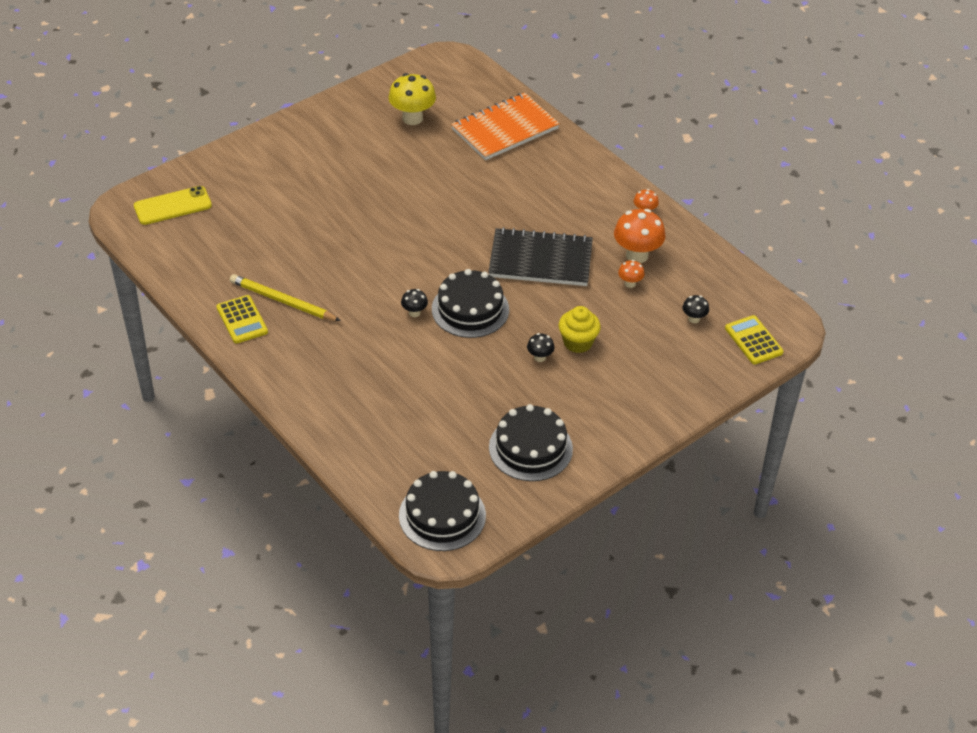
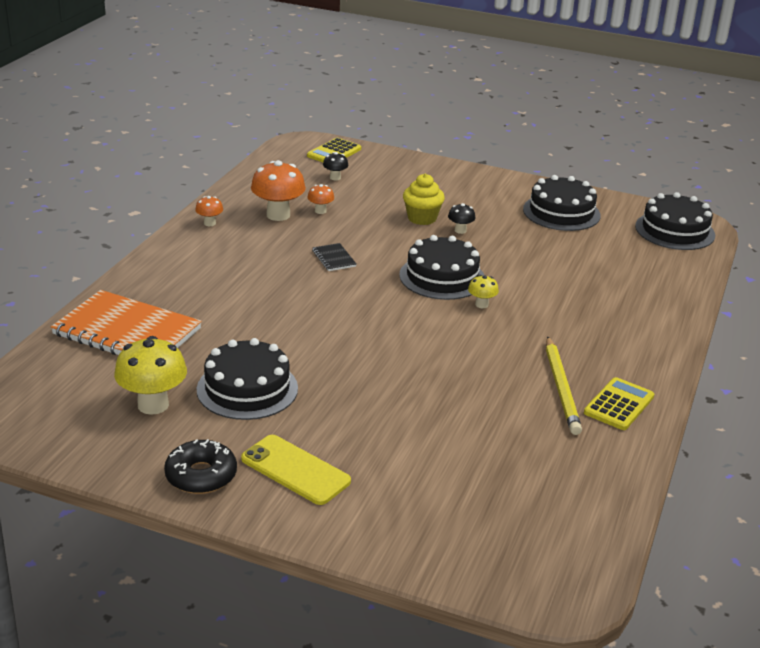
camera: 120 degrees left, 15 degrees down
(172, 206) = (510, 546): yellow phone -> yellow phone (295, 470)
(330, 117) = (201, 475): none -> black donut
(399, 159) = (247, 389): none -> black cake
(414, 313) = (481, 304): black mushroom -> yellow mushroom
(540, 260) = (334, 258): black notebook -> black notebook, size x0.41

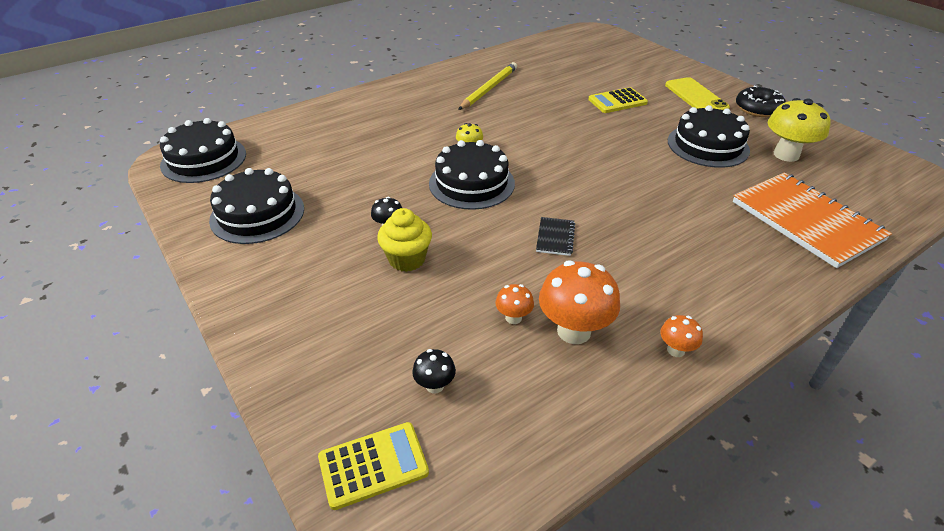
camera: 145 degrees left, 10 degrees up
(619, 405) = (467, 73): yellow calculator -> yellow calculator (617, 101)

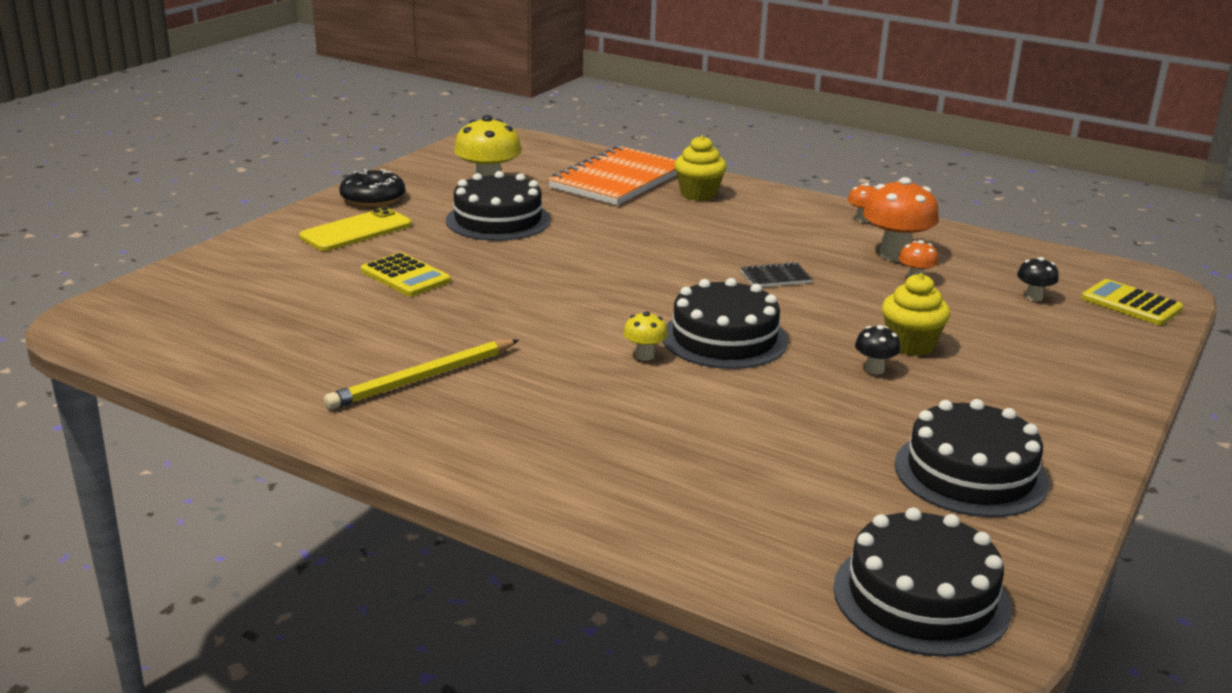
camera: 115 degrees left, 15 degrees down
(489, 89) = (423, 378): yellow pencil -> yellow pencil turned 45 degrees counterclockwise
(763, 257) = (698, 194): none -> yellow cupcake

